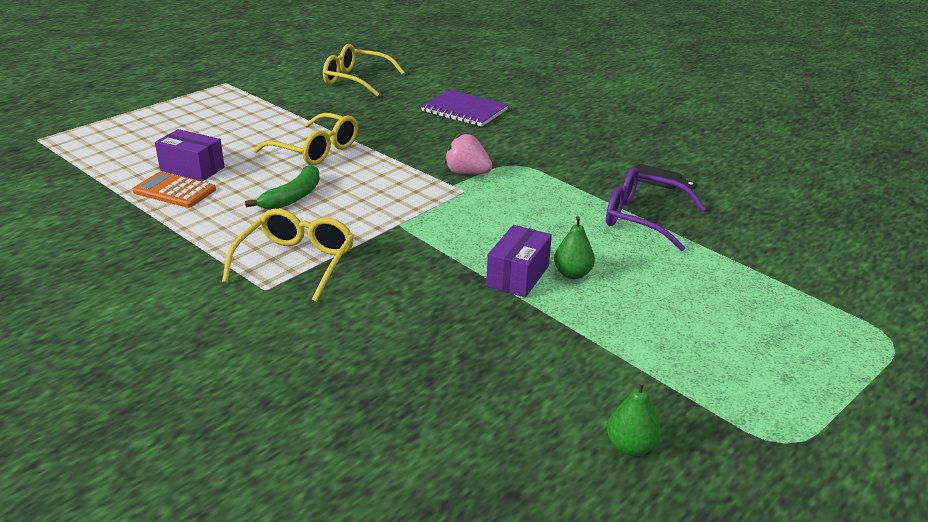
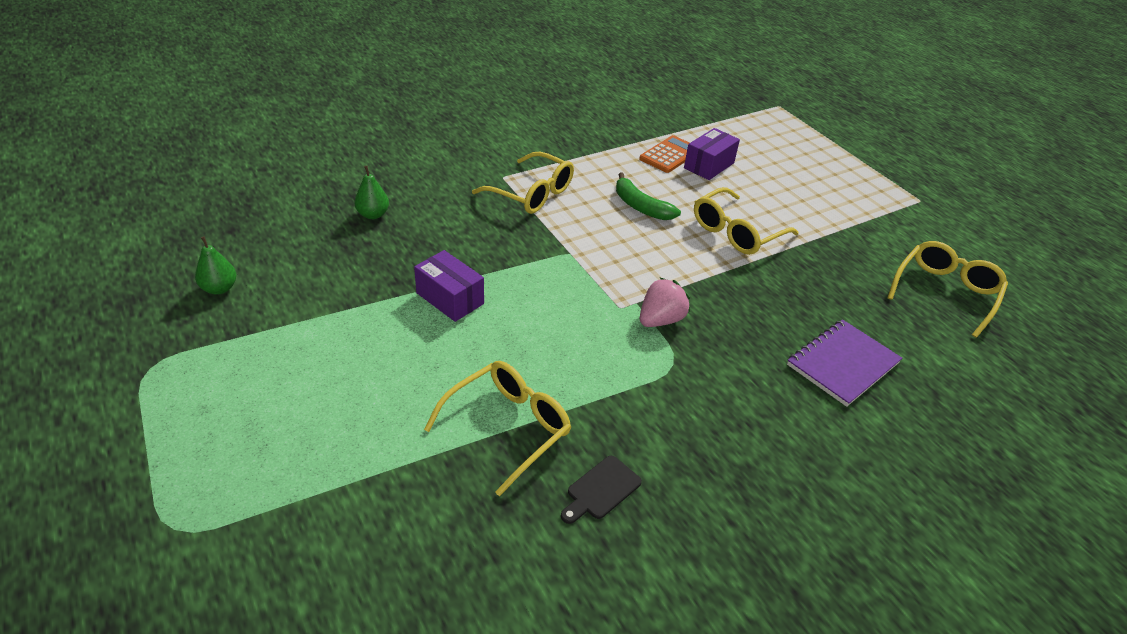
camera: 105 degrees right, 10 degrees up
(572, 274) = (433, 333): green pear -> green pear (373, 215)
(642, 218) = (508, 427): purple glasses -> yellow glasses

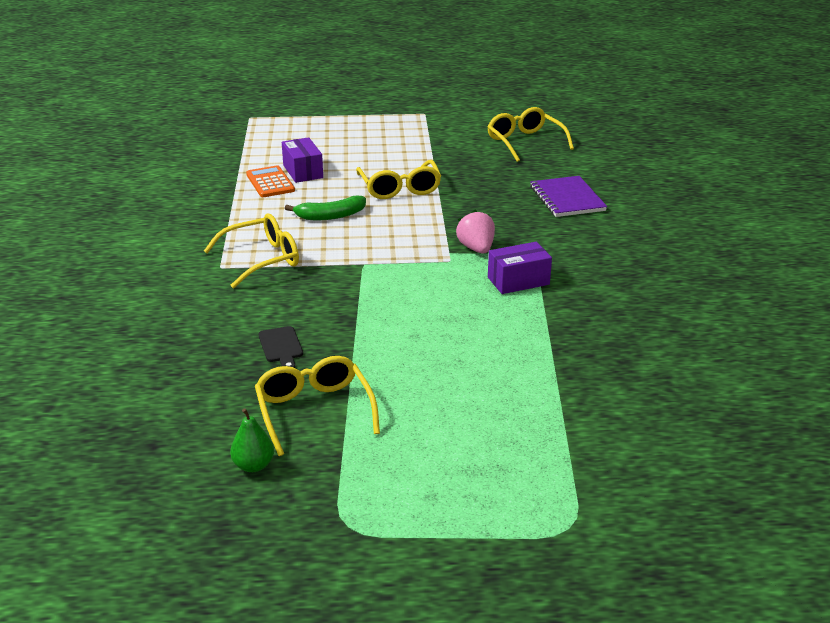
camera: 60 degrees left, 10 degrees down
(373, 215) = (212, 350): green pear -> none
(450, 298) = (377, 334): purple box -> purple box (518, 281)
(508, 427) = (548, 342): yellow glasses -> yellow glasses (314, 411)
(601, 490) = (628, 319): black cutting board -> black cutting board (281, 347)

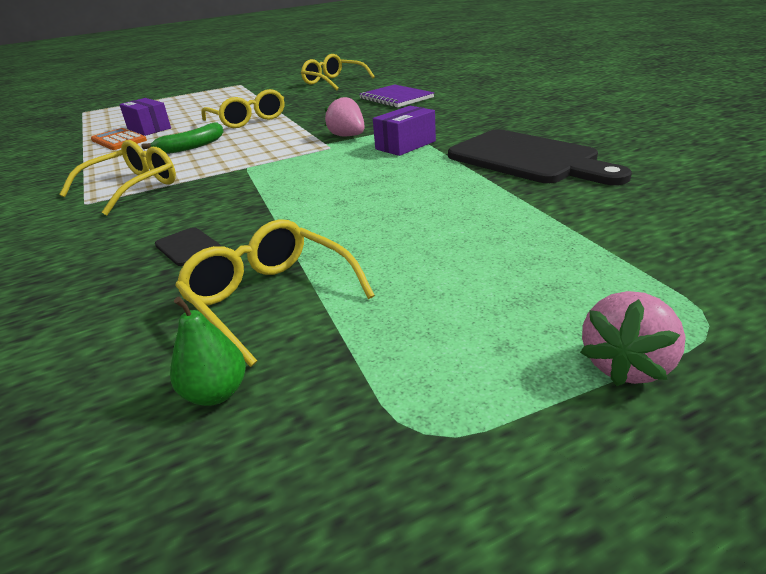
camera: 20 degrees left, 0 degrees up
(489, 532) = (626, 365): none -> pink strawberry
(608, 338) = (527, 159): none -> black cutting board

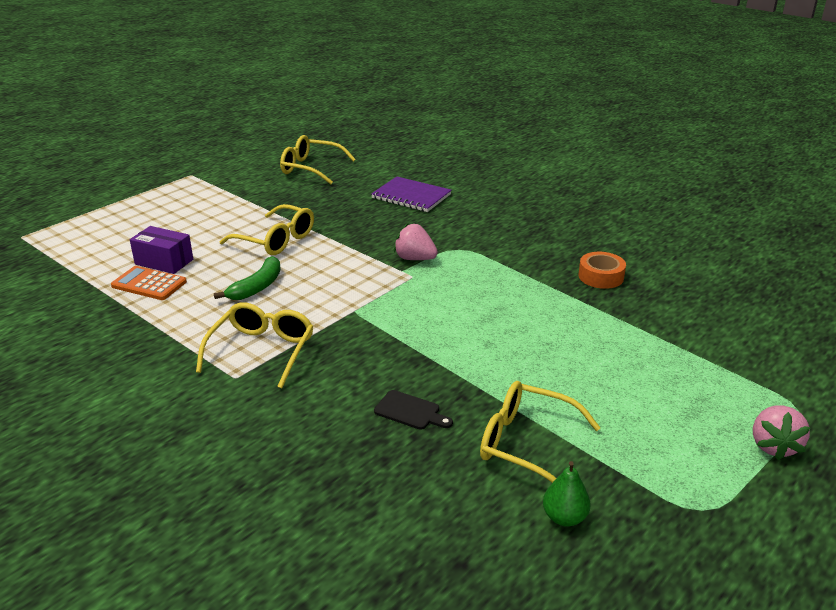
camera: 25 degrees left, 0 degrees up
(405, 145) = (483, 267): purple box -> none
(527, 159) = (601, 276): black cutting board -> orange tape

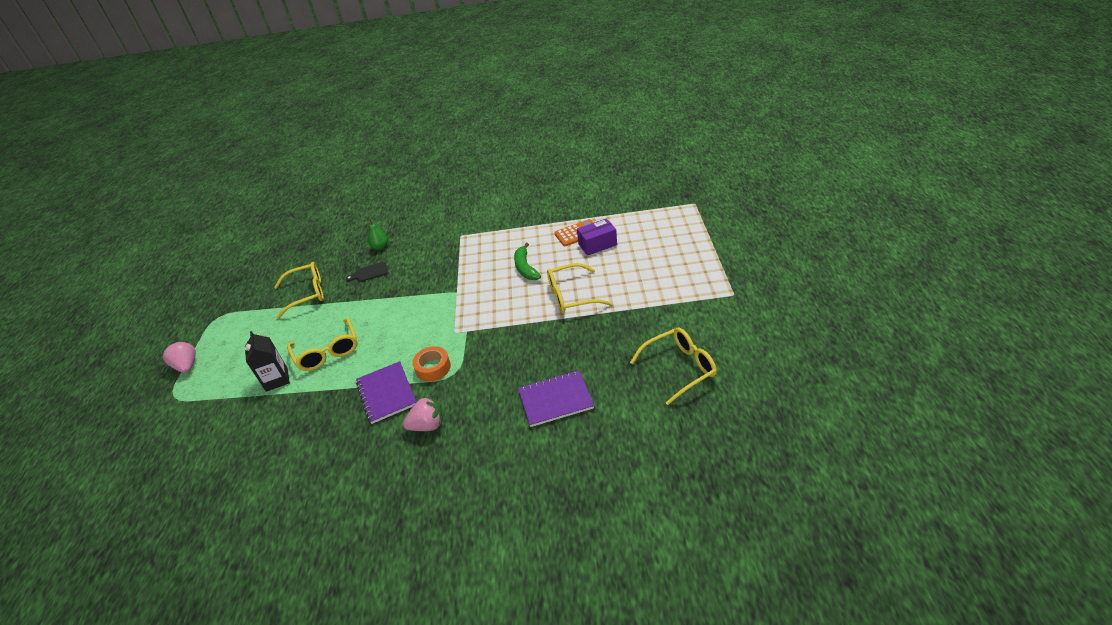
camera: 140 degrees right, 10 degrees up
(262, 351) = (468, 249): yellow glasses -> yellow glasses (327, 352)
(415, 259) = (470, 345): pink strawberry -> pink strawberry (427, 425)
(533, 269) = (386, 393): none -> purple notebook
(564, 517) = (274, 281): green pear -> green pear (380, 247)
(601, 276) = (334, 420): orange tape -> orange tape (433, 368)
(642, 347) = (277, 379): none -> black carton

